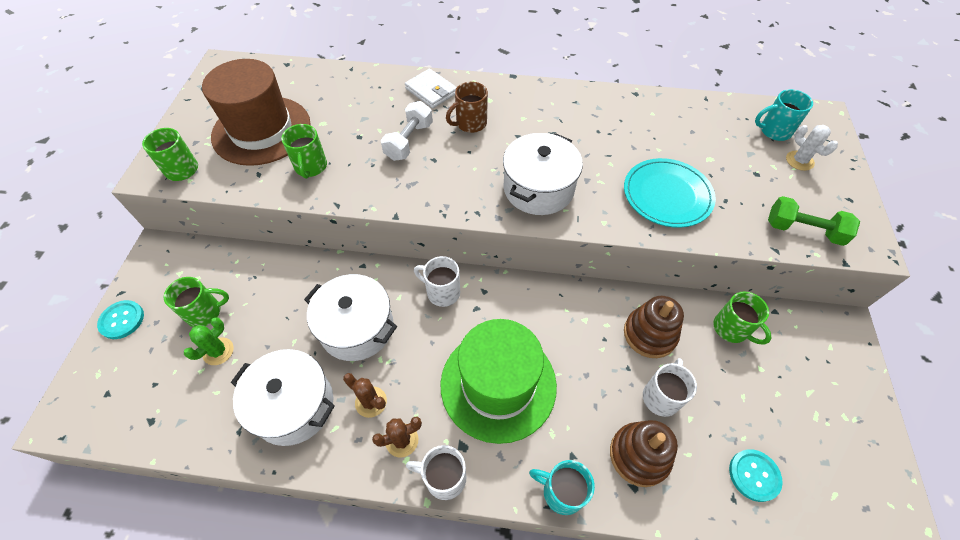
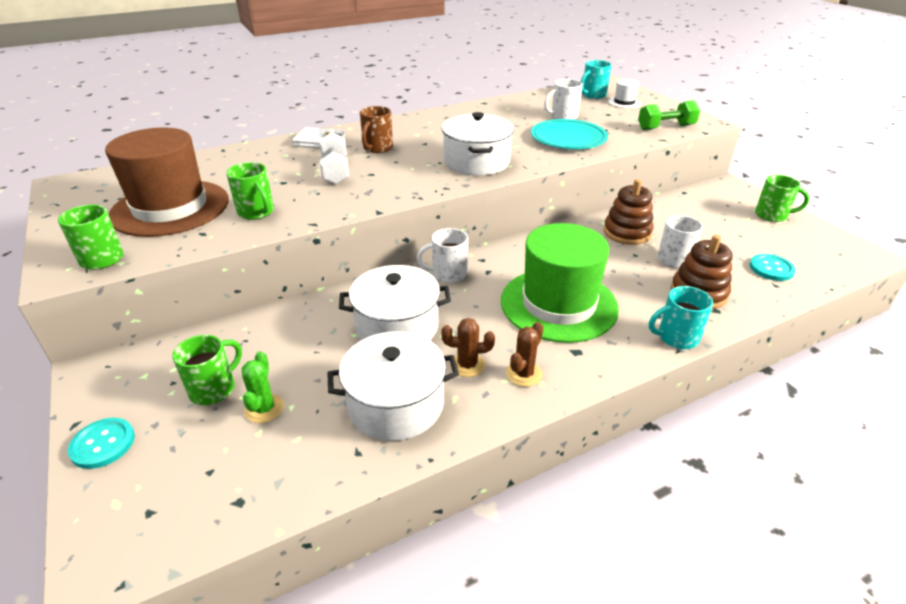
camera: 35 degrees left, 20 degrees down
(444, 478) = (585, 377): white mug -> white mug (563, 116)
(731, 329) = (671, 209): green mug -> green mug (772, 215)
(799, 161) = (624, 102): white cactus -> white hat

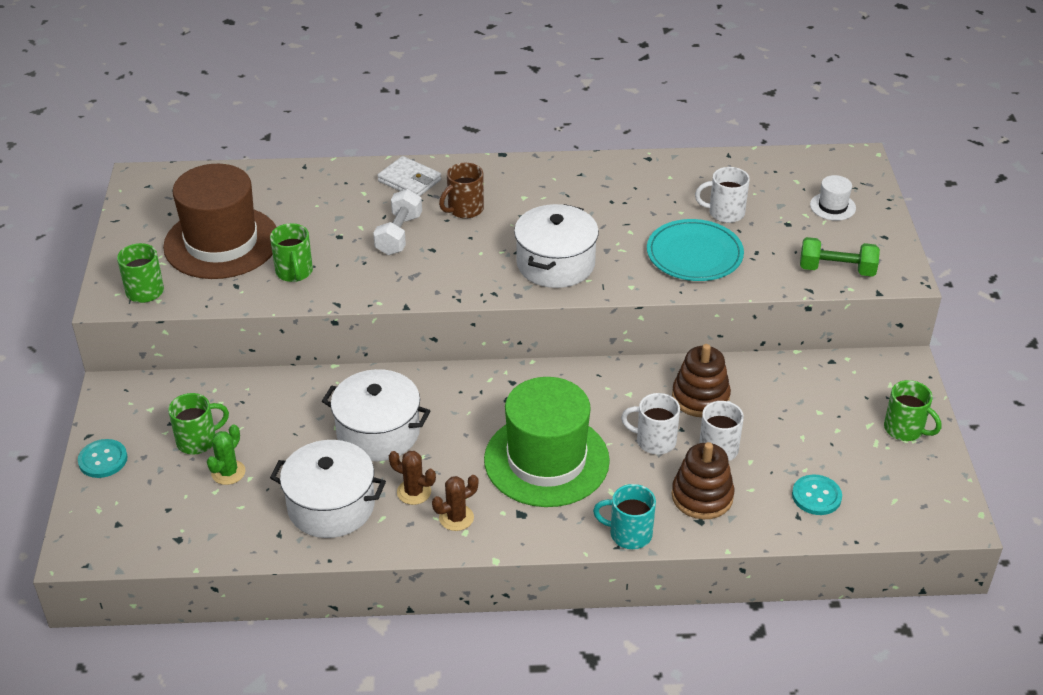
camera: 25 degrees right, 5 degrees up
(448, 274) = (465, 389): white mug -> white mug (654, 441)
(593, 95) = (805, 180): turquoise mug -> none

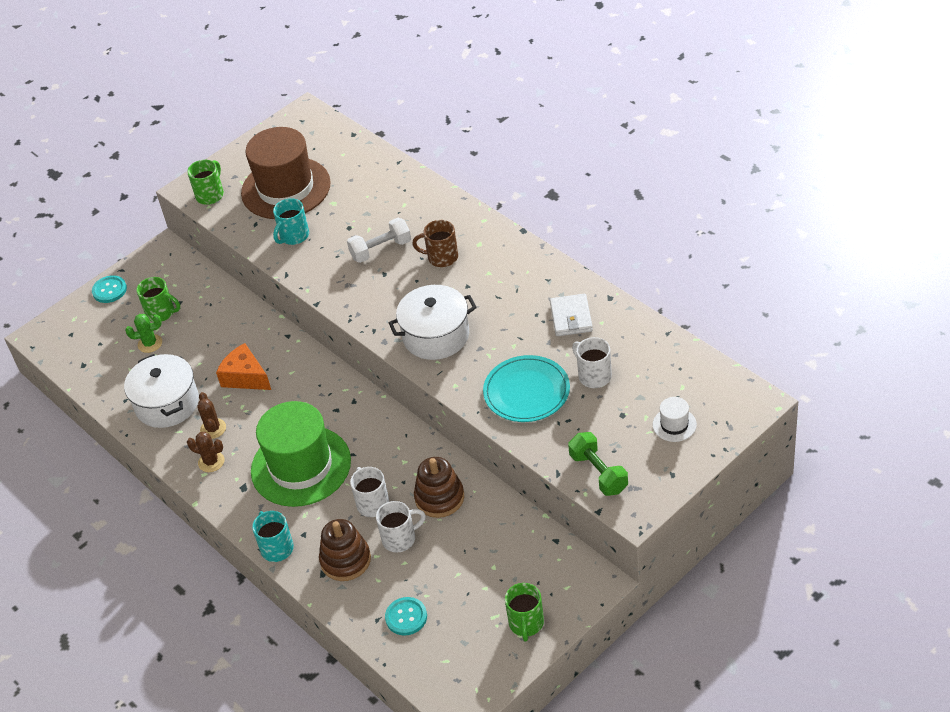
camera: 55 degrees right, 5 degrees up
(294, 272) = (294, 236): green mug -> turquoise mug
(378, 432) = (245, 377): white pot -> orange cheese
(409, 181) = (441, 213): white wallet -> white wallet (571, 317)

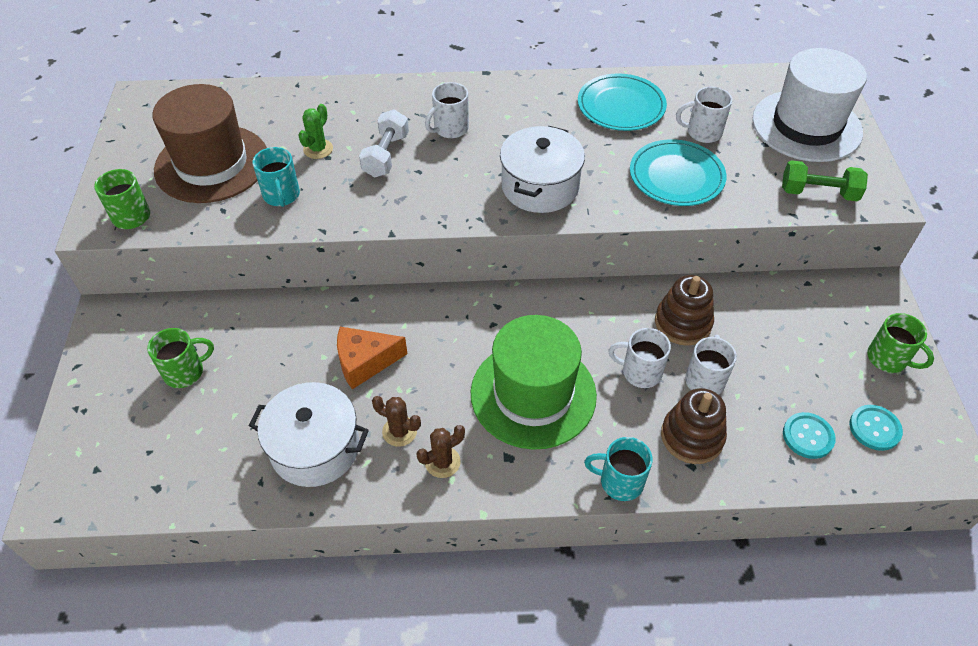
camera: 55 degrees left, 5 degrees up
(109, 290) = (88, 394): turquoise button -> turquoise button (874, 428)
(150, 343) = (213, 408): green cactus -> green cactus (318, 149)
(441, 257) = (450, 129): brown mug -> white mug
(571, 317) = (621, 106): white wallet -> turquoise plate
(674, 425) = (806, 126): white hat -> white hat, size x2.44

